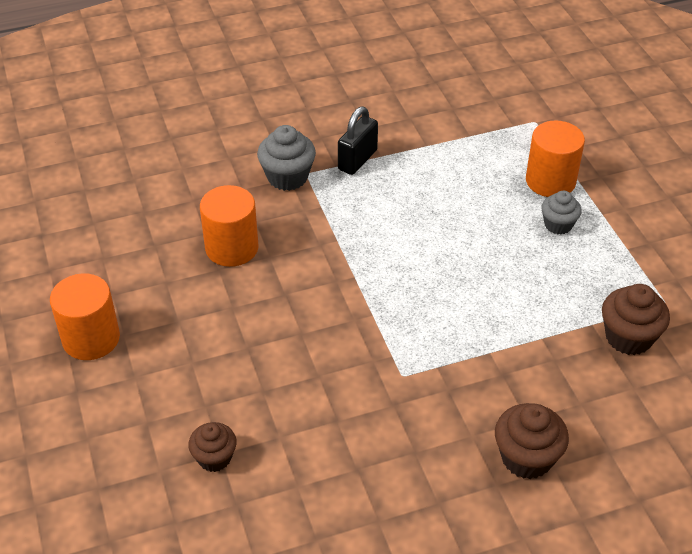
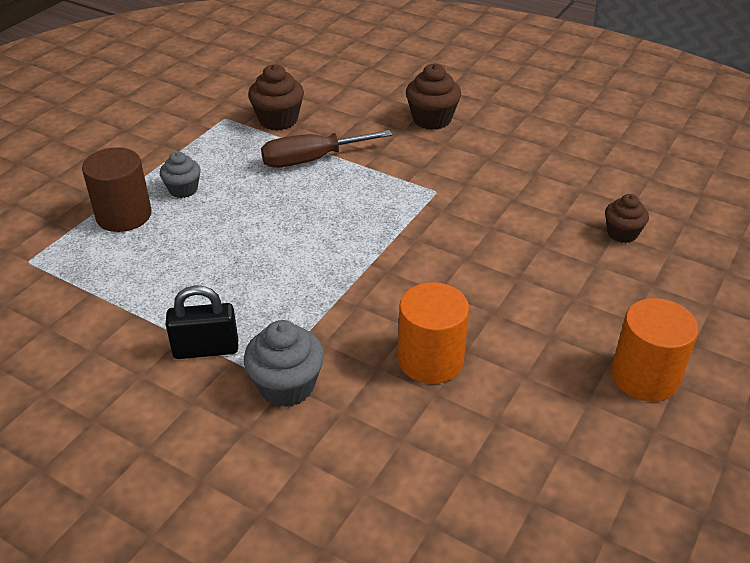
camera: 130 degrees left, 5 degrees down
(533, 322) = (311, 160): none -> brown screwdriver
(550, 181) = (124, 215): orange cylinder -> brown cylinder

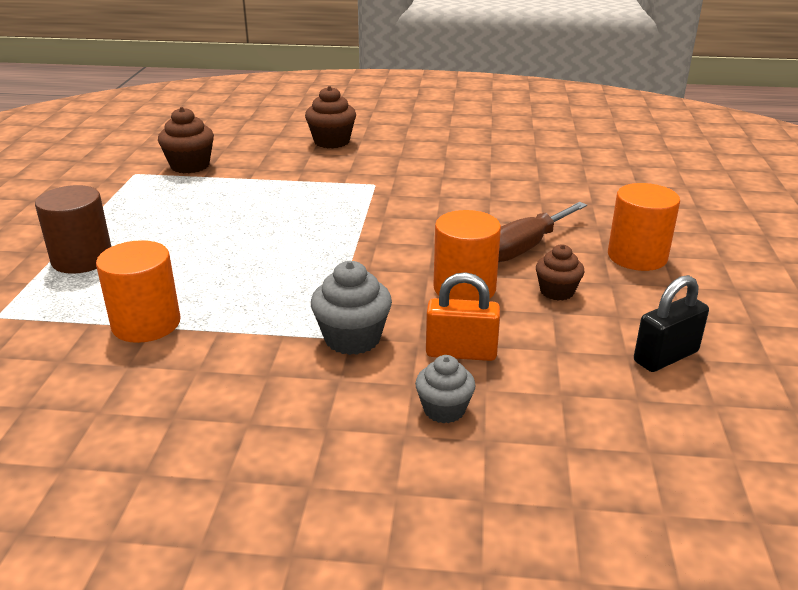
camera: 25 degrees left, 10 degrees down
(130, 308) = (146, 324): none -> orange cylinder
(183, 189) = (132, 229): grey cupcake -> grey cupcake (444, 409)
(206, 349) = (251, 333): black padlock -> black padlock (665, 357)
(311, 160) = (244, 185): brown screwdriver -> brown screwdriver (525, 248)
(372, 439) = (461, 352): none -> orange padlock
(622, 233) = (544, 179): brown cupcake -> brown cupcake (557, 291)

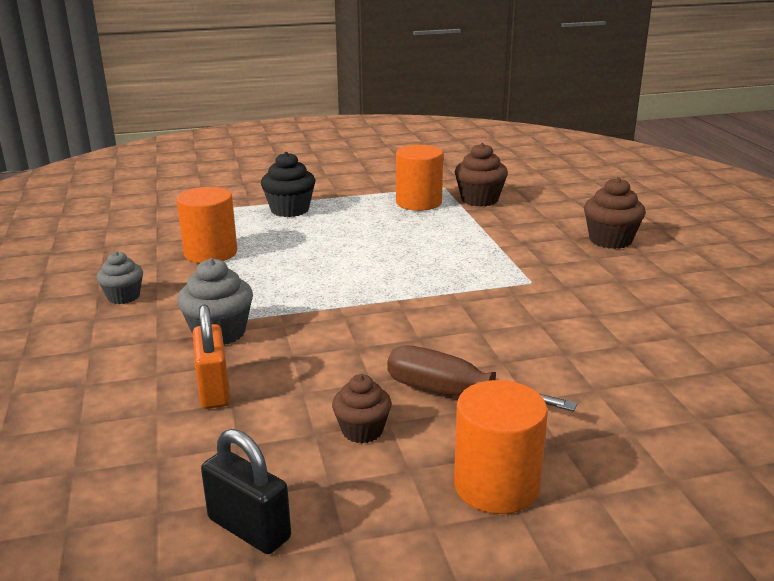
camera: 70 degrees right, 5 degrees down
(82, 259) = (290, 210): brown cylinder -> black cupcake
(444, 409) = (121, 396): grey cupcake -> grey cupcake (123, 297)
(464, 288) = (336, 371): orange cylinder -> orange cylinder (419, 202)

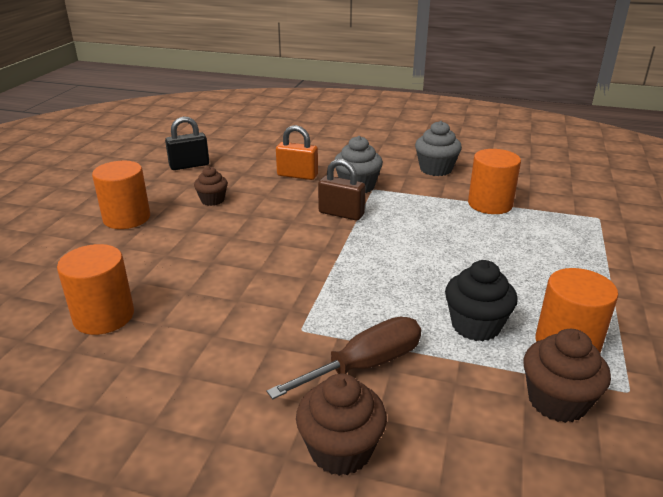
camera: 120 degrees right, 5 degrees up
(123, 297) = (436, 169): grey cupcake -> grey cupcake, size x1.52
(290, 210) = (578, 257): black cupcake -> black cupcake (475, 325)
(309, 322) = (341, 214): none -> brown padlock
(454, 395) = (204, 233): brown screwdriver -> brown screwdriver (365, 365)
(665, 379) = (104, 316): none -> orange cylinder

